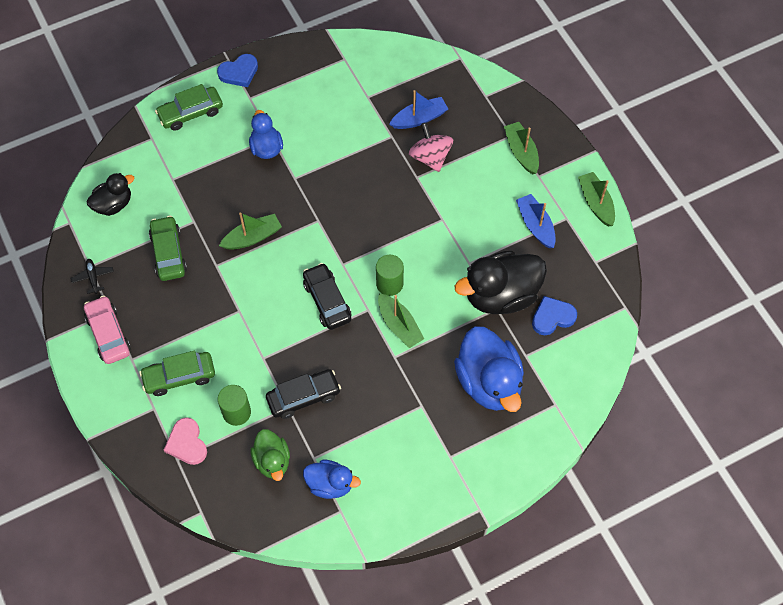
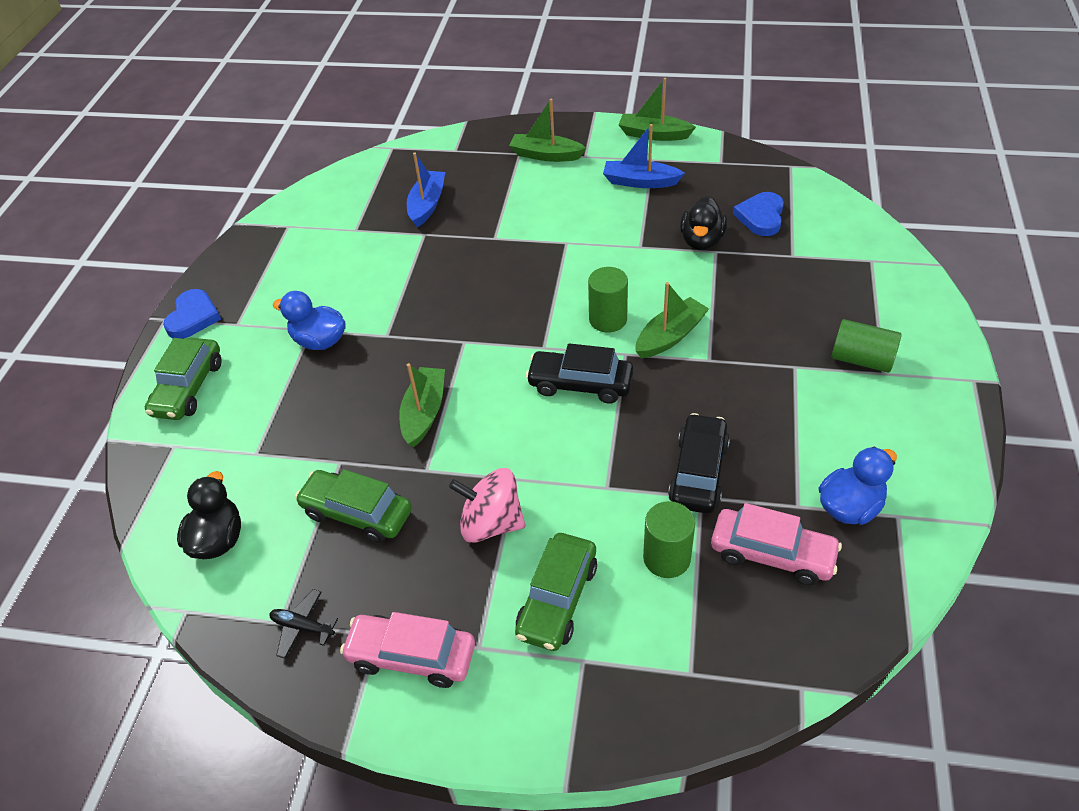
camera: 50 degrees left, 15 degrees down
(187, 443) = (672, 646): pink heart -> none
(272, 461) = (772, 554): green duck -> pink car
(399, 325) = (670, 336): green boat -> green boat turned 45 degrees counterclockwise
(430, 157) = (482, 217): pink spinning top -> pink spinning top (491, 523)
(453, 440) = (861, 359): none -> green cylinder
(489, 382) = (805, 297): blue duck -> none
(501, 295) = (701, 241): black duck -> black duck, size x0.57

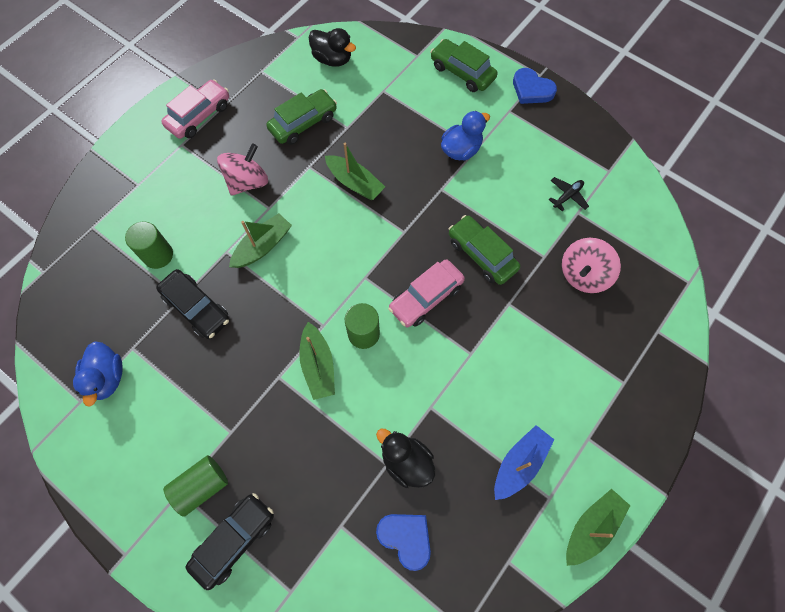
camera: 115 degrees right, 20 degrees up
(302, 627) = (251, 79): black plane -> black plane (567, 196)
(427, 204) = (583, 274): blue boat -> pink spinning top
(545, 155) = (608, 404): green boat -> green boat (263, 246)
(557, 599) = (178, 190): green car -> green car (482, 254)
(580, 384) = (315, 281): black car -> black car (234, 540)
(772, 554) = (116, 311): pink car -> pink car (426, 297)

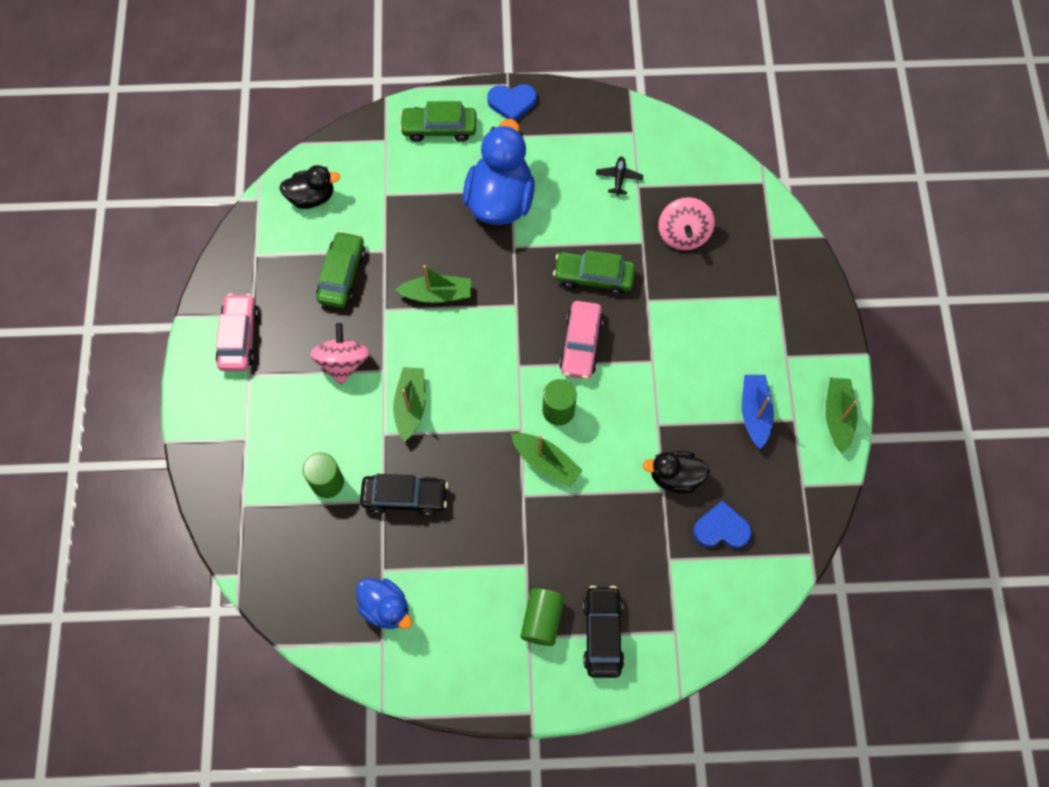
camera: 40 degrees left, 0 degrees up
(461, 150) = (500, 200): blue duck -> blue duck, size x1.77

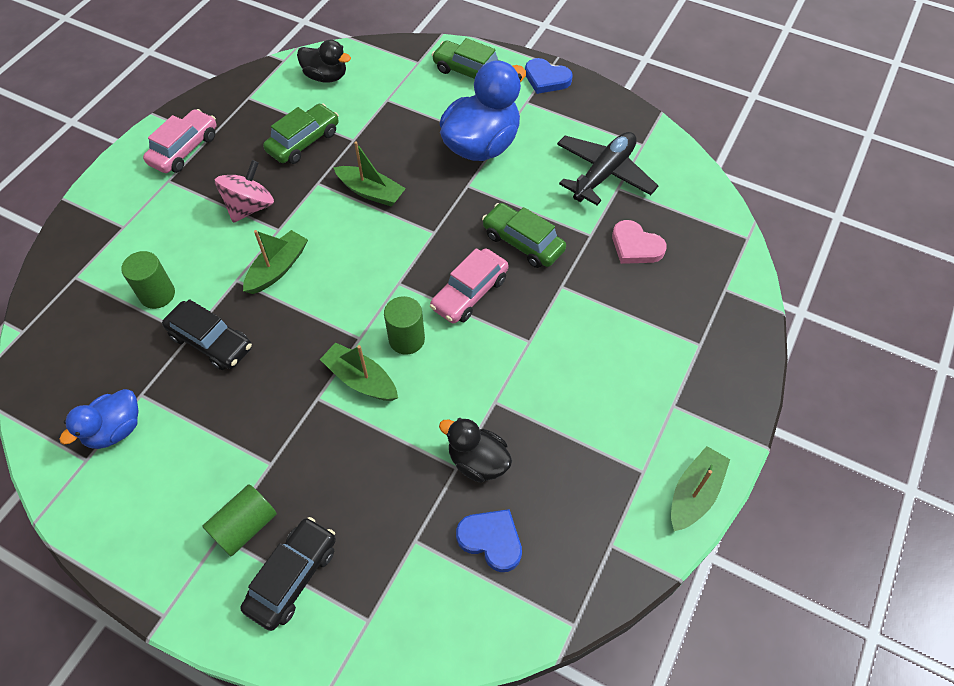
camera: 30 degrees right, 10 degrees down
(386, 608) = (115, 430): blue duck -> blue duck turned 60 degrees clockwise
(546, 462) = (361, 379): green boat -> green boat turned 150 degrees clockwise
(619, 178) = (604, 174): black plane -> black plane, size x2.21
(683, 234) = (635, 246): pink spinning top -> pink heart
(754, 412) = (603, 442): blue boat -> none

